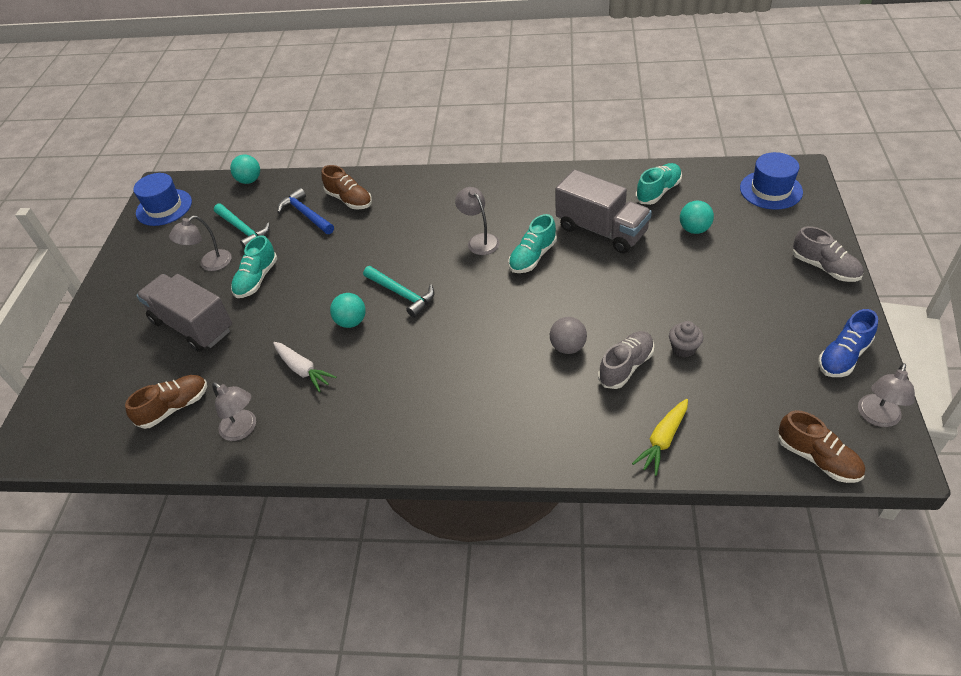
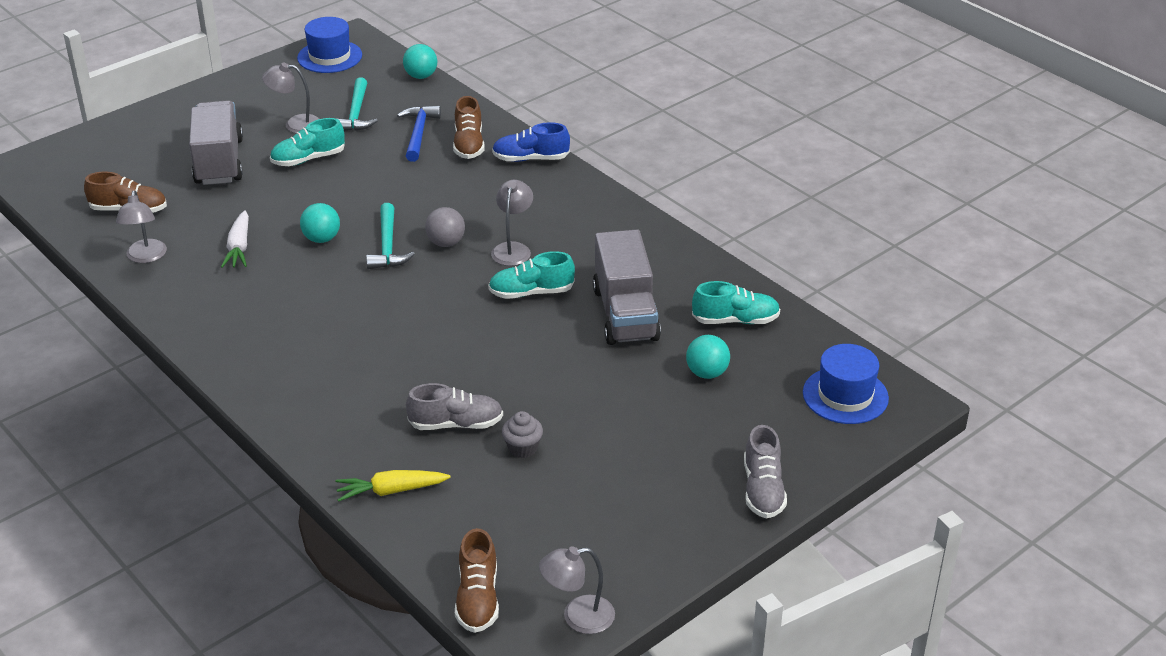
camera: 40 degrees right, 10 degrees down
(568, 347) = (439, 376): grey ball -> grey ball (446, 243)
(843, 356) = (639, 559): blue shoe -> blue shoe (530, 159)

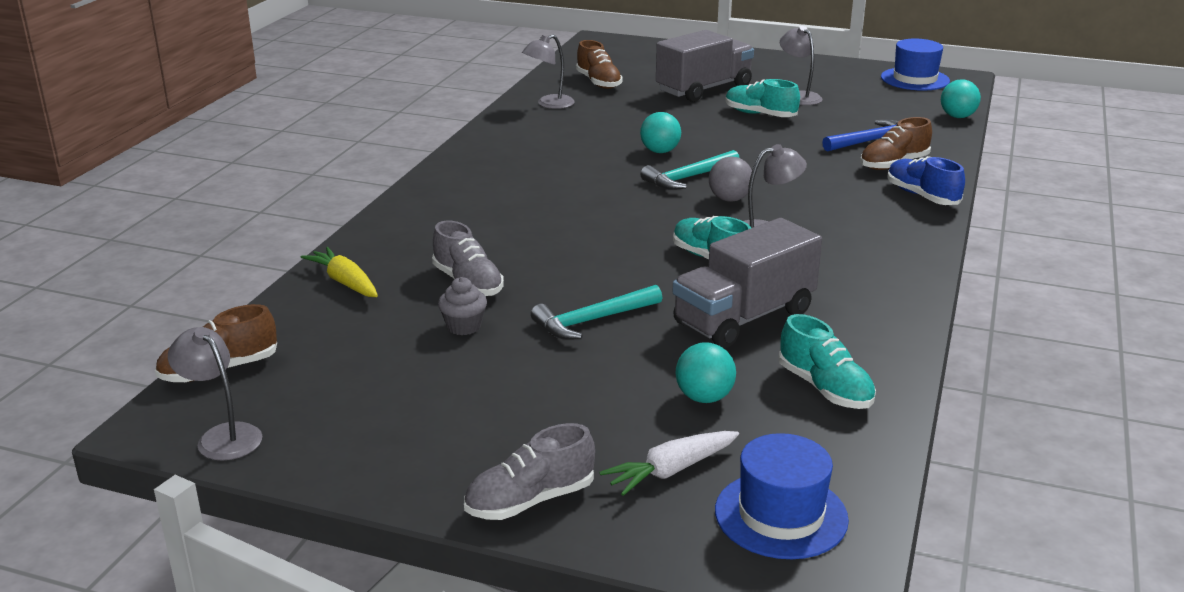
camera: 60 degrees right, 10 degrees down
(239, 247) = (605, 128): white carrot -> white carrot (671, 471)
(356, 114) = (854, 111): turquoise hammer -> turquoise hammer (592, 321)

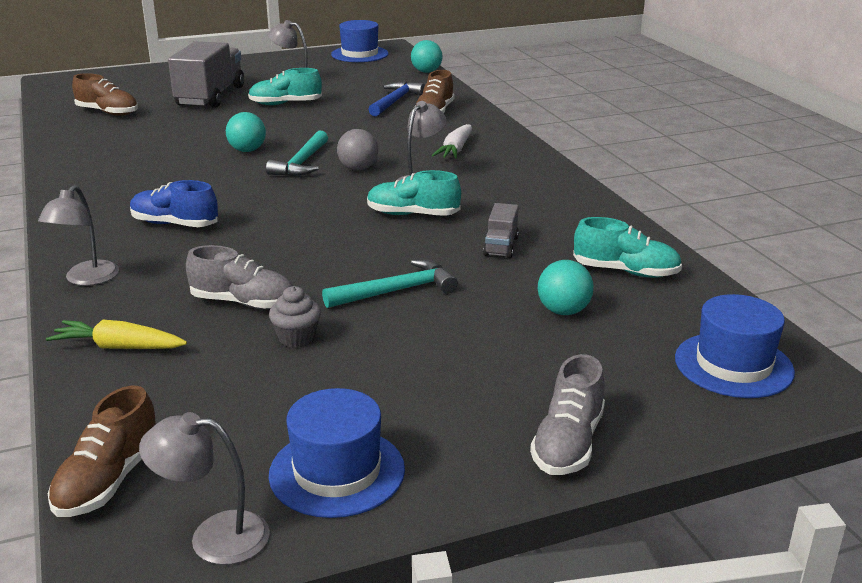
camera: 40 degrees left, 0 degrees up
(347, 434) = (337, 472): none -> blue hat
(549, 104) = (87, 140): grey lamp -> grey lamp (86, 279)
(592, 321) = (396, 291): turquoise hammer -> turquoise hammer turned 135 degrees counterclockwise
(671, 471) = (624, 371): white carrot -> white carrot (455, 150)
(744, 318) = (501, 246): grey truck -> grey truck, size x0.46
(922, 196) = (485, 128): blue shoe -> blue shoe (174, 224)

